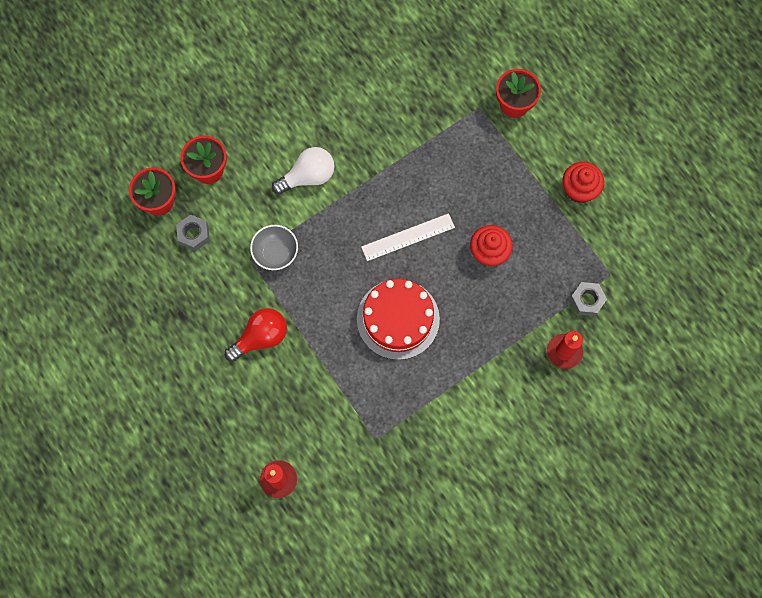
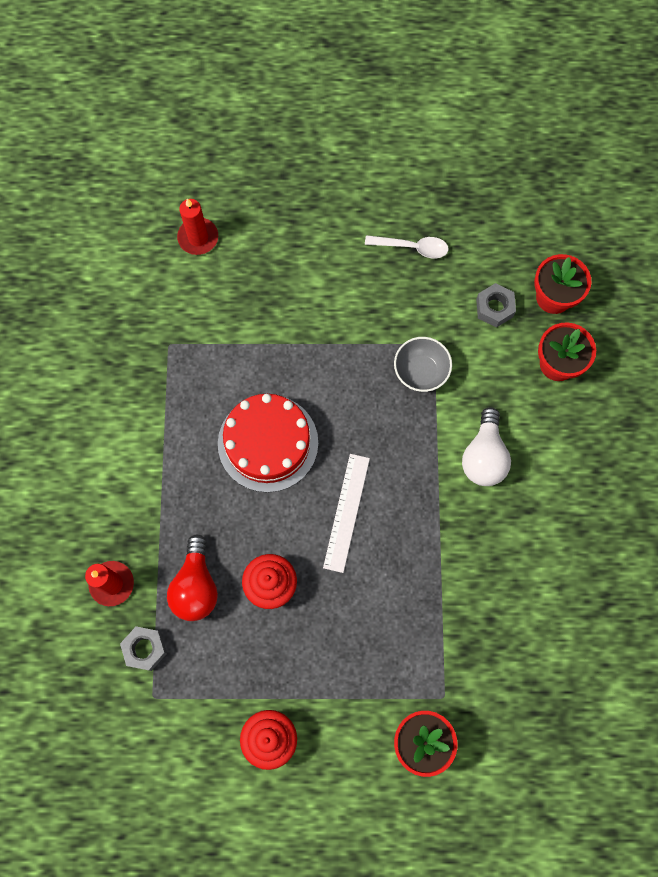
camera: 125 degrees right, 0 degrees up
(183, 319) = (412, 247): none -> white spoon
(261, 337) = (343, 304): red light bulb -> red light bulb (196, 586)

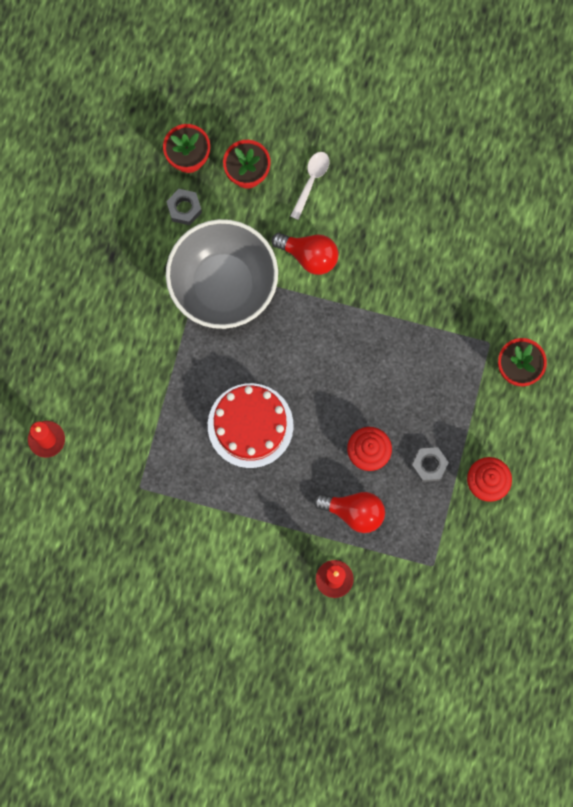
camera: 75 degrees left, 5 degrees up
(145, 649) = (393, 563): grey nut -> grey nut (429, 465)
(347, 512) = (326, 377): white ruler -> none
(412, 247) = (109, 260): white spoon -> white spoon (311, 181)
(420, 372) = (223, 285): grey bowl -> grey bowl, size x2.24
(484, 456) = (309, 256): white light bulb -> red light bulb

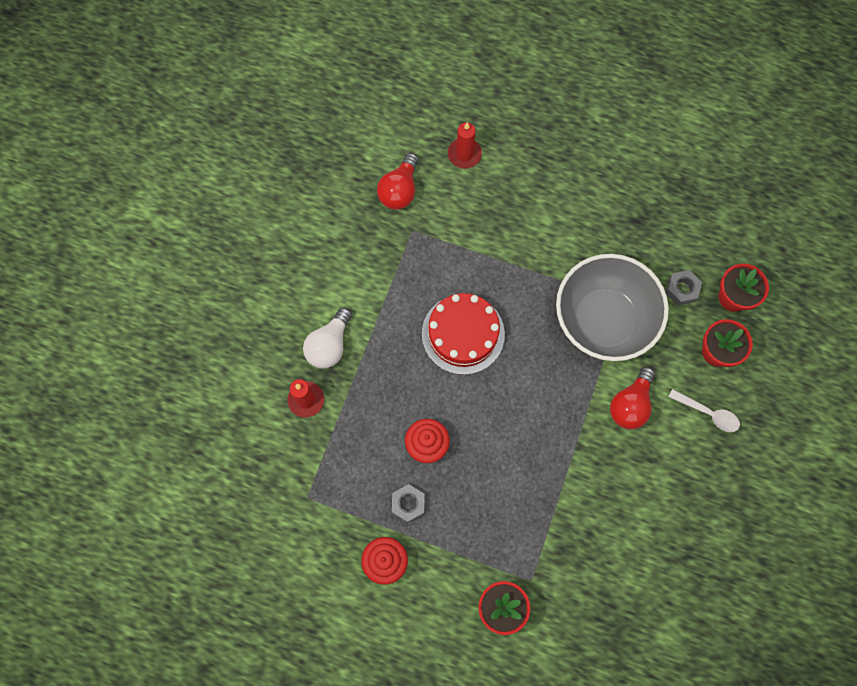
camera: 95 degrees right, 5 degrees down
(274, 562) = (329, 345): none -> white light bulb
(354, 512) = (369, 425): red light bulb -> red light bulb (399, 190)

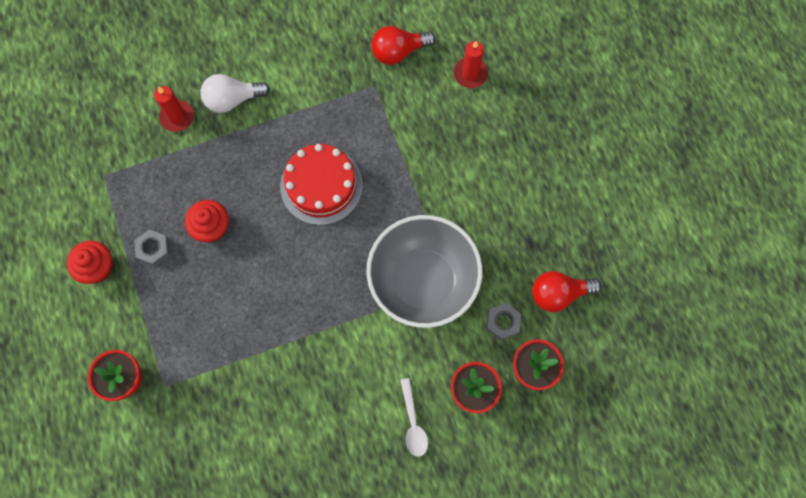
camera: 50 degrees right, 0 degrees up
(630, 404) = (369, 355): red light bulb -> red light bulb (558, 294)

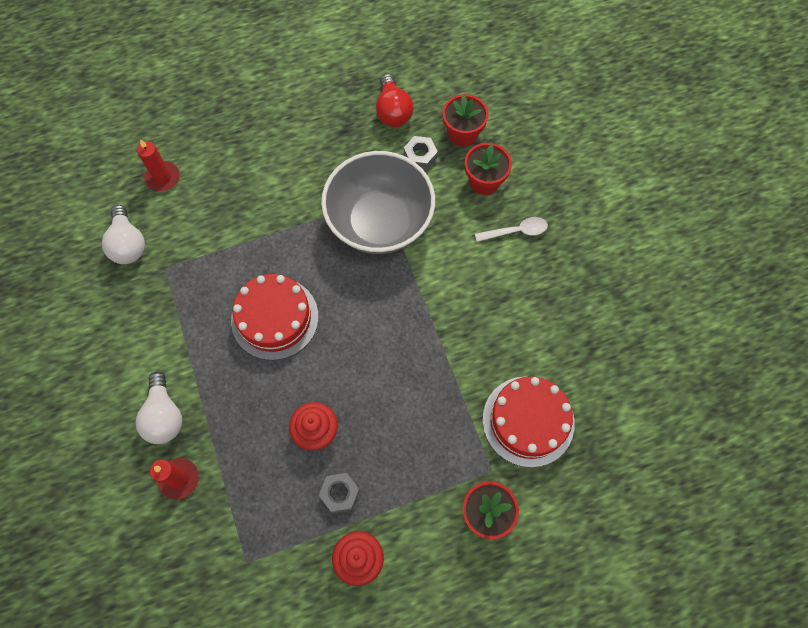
camera: 90 degrees left, 5 degrees down
(209, 424) = (528, 421): none -> red cake
(398, 52) = (128, 244): red light bulb -> white light bulb

